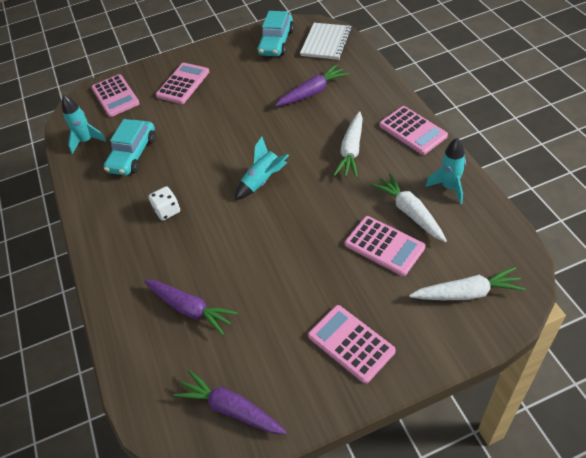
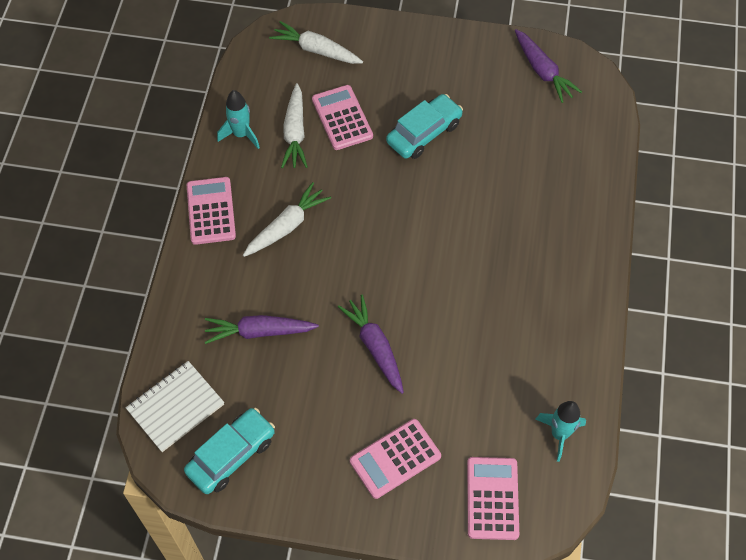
camera: 155 degrees left, 10 degrees up
(133, 154) = (512, 373): turquoise car -> turquoise car (424, 133)
(167, 211) = (509, 270): white dice -> none
(190, 308) = (536, 159): purple carrot -> purple carrot (375, 347)
(263, 181) = (396, 246): turquoise rocket -> none
(351, 343) = (428, 65): pink calculator -> none

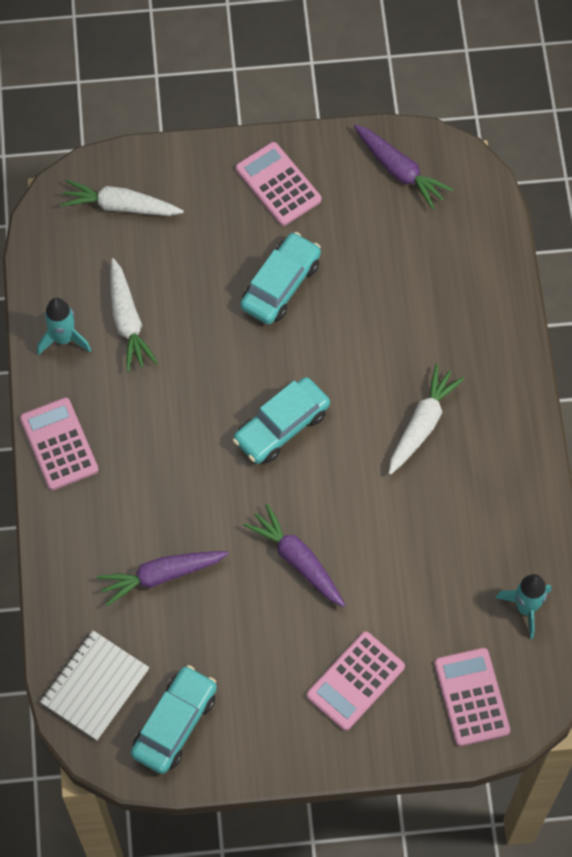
camera: 15 degrees left, 5 degrees up
(286, 226) = (154, 441): white carrot -> white carrot (422, 424)
(342, 118) = (178, 288): pink calculator -> pink calculator (278, 184)
(393, 239) = (281, 426): none -> turquoise car

